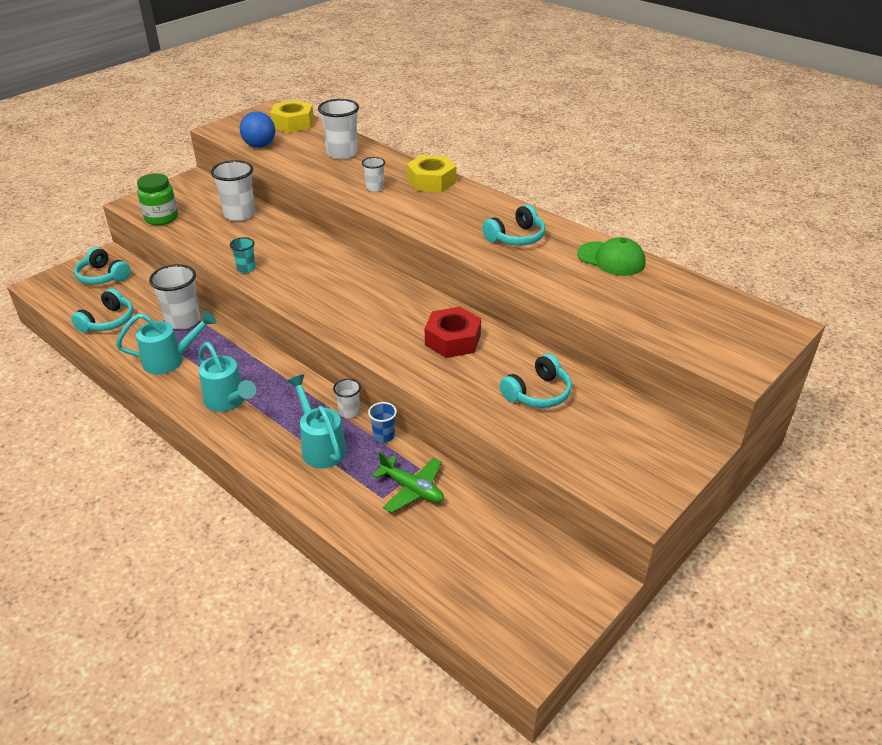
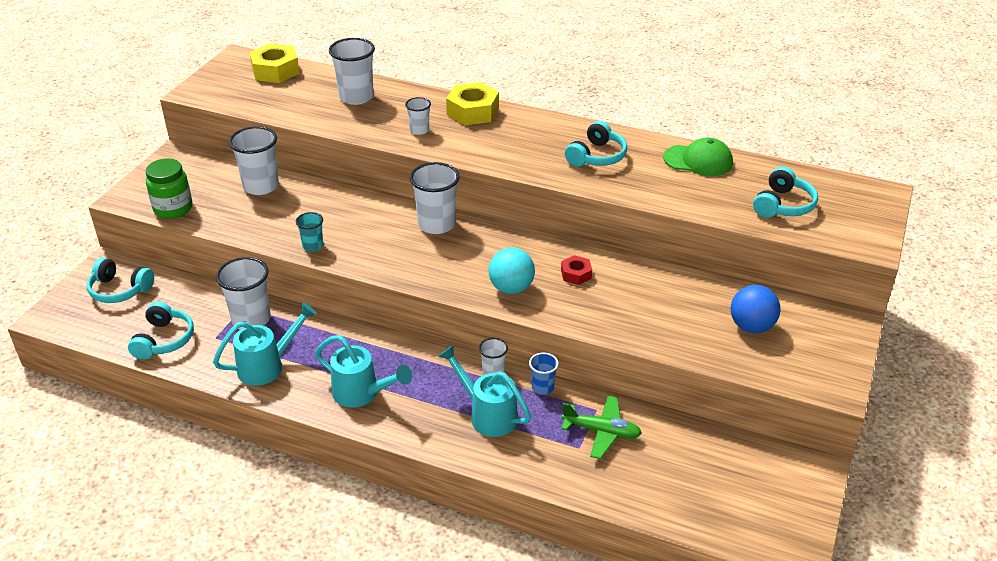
camera: 20 degrees left, 0 degrees up
(259, 146) = (257, 104): blue ball -> blue ball (751, 326)
(359, 272) = (436, 224): none -> white cup
(386, 339) = (511, 288): none -> turquoise ball
(452, 340) = (576, 274): red nut -> red nut, size x0.54
(538, 393) = (687, 308): turquoise headphones -> turquoise headphones (783, 205)

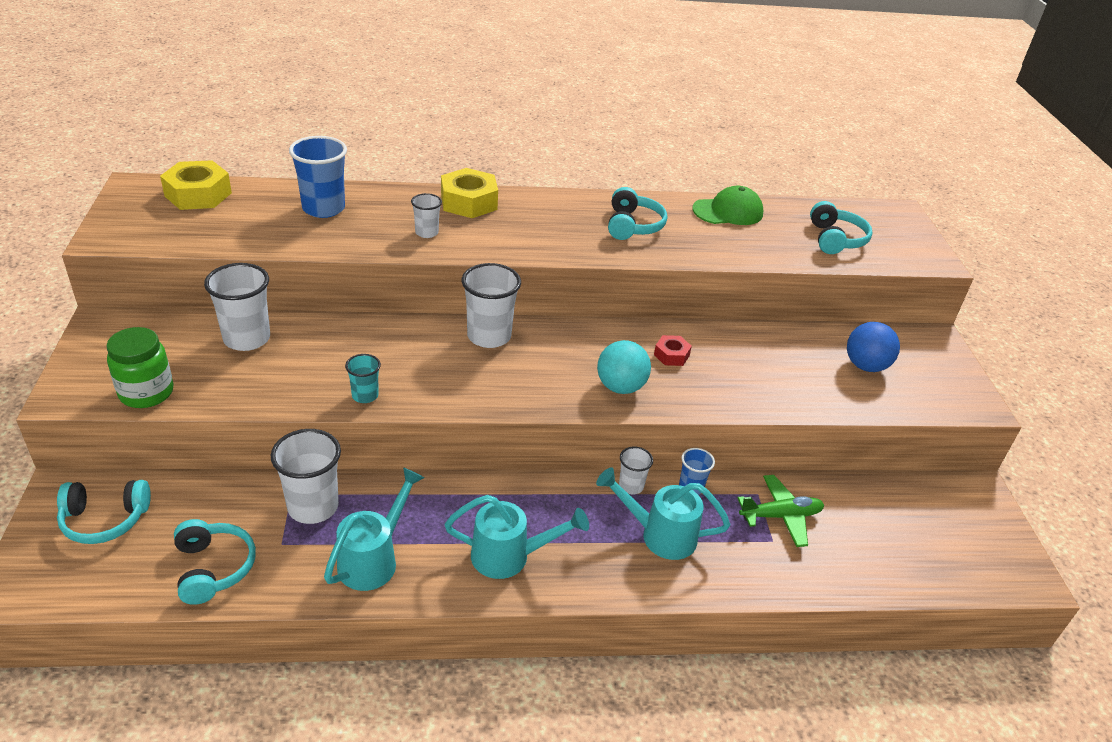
camera: 30 degrees left, 0 degrees up
(356, 97) = (323, 208): white cup -> blue cup

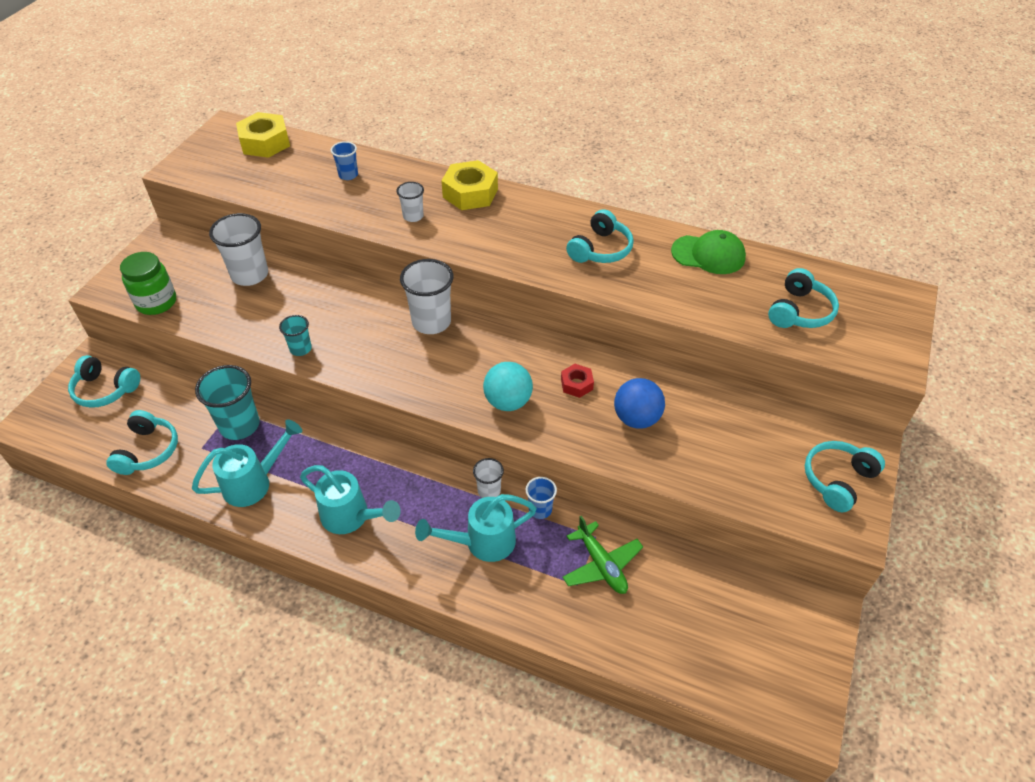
camera: 30 degrees right, 10 degrees up
(313, 507) = (239, 425): white cup -> turquoise cup
(323, 208) = (348, 175): blue cup -> blue cup, size x0.54
(659, 535) = (481, 542): turquoise watering can -> turquoise watering can turned 60 degrees counterclockwise
(780, 516) = (601, 565): green plane -> green plane turned 45 degrees clockwise
(865, 366) = (762, 450): blue ball -> blue ball (636, 418)
(938, 371) = (837, 480): none -> turquoise headphones

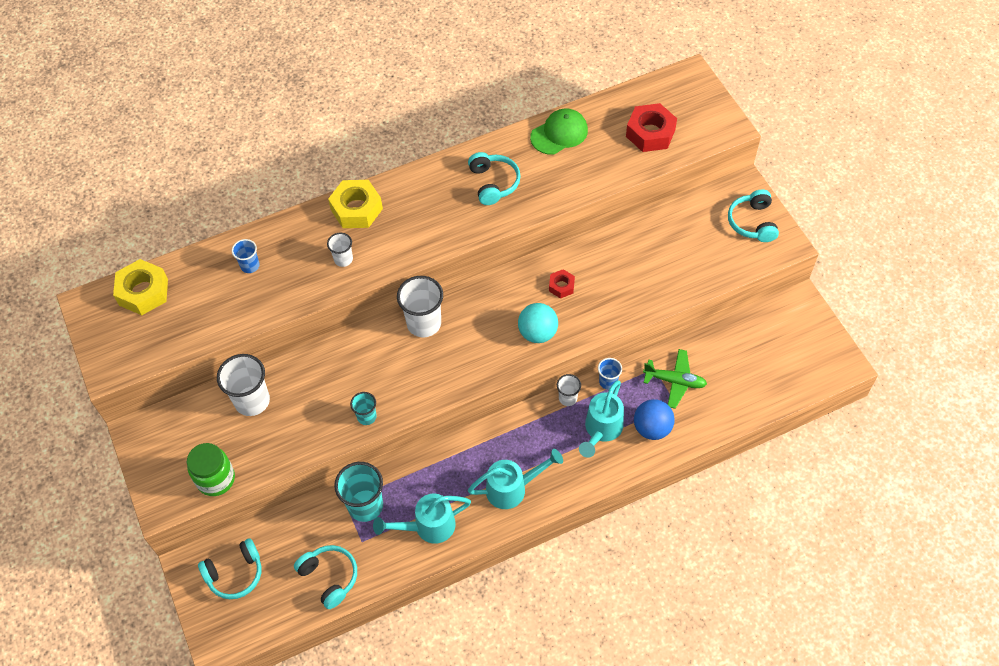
camera: 45 degrees left, 10 degrees up
(255, 482) = (427, 527): turquoise watering can -> turquoise watering can turned 120 degrees counterclockwise
(636, 418) = (618, 278): blue ball -> blue ball (652, 428)
(799, 311) = (650, 133): turquoise headphones -> red nut

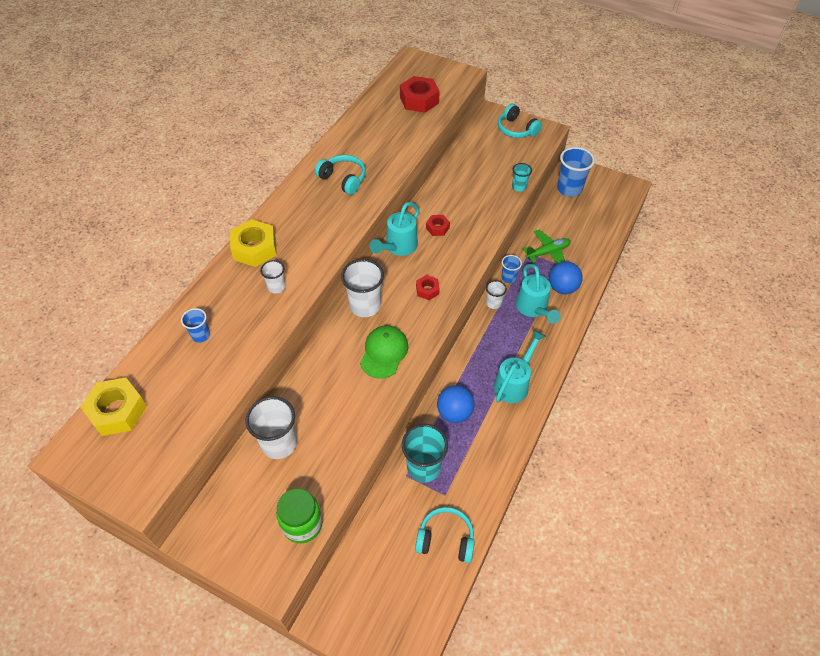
camera: 40 degrees left, 5 degrees down
(235, 574) = (368, 594): turquoise headphones -> none
(366, 416) = (383, 394): turquoise cup -> turquoise cup (519, 187)
(427, 527) = (482, 449): turquoise watering can -> turquoise watering can (398, 247)
(434, 477) = (454, 413): none -> blue ball
(493, 344) = (427, 290): none -> red nut
(537, 333) = (450, 265): turquoise ball -> none
(559, 133) = (359, 128): green cap -> green cap (384, 352)
(771, 325) = (569, 189): none -> blue cup

